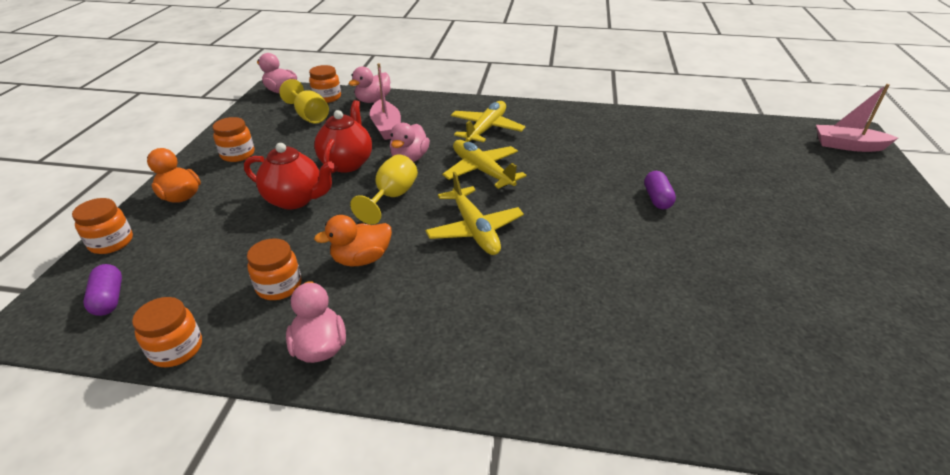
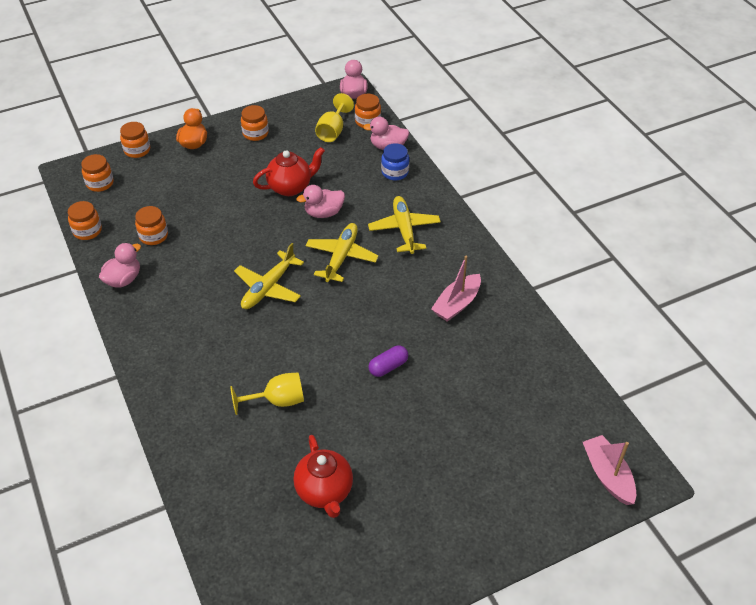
camera: 55 degrees right, 10 degrees up
(109, 299) = (100, 183): purple capsule -> orange jar
(295, 200) = (231, 191): red teapot -> red teapot (324, 491)
(361, 259) = (200, 254): orange duck -> none
(386, 127) = (355, 177): pink boat -> pink boat (457, 304)
(392, 197) = (271, 231): yellow goblet -> yellow goblet (277, 401)
(409, 108) = (395, 172): none -> blue jar
(486, 129) = (404, 230): yellow plane -> yellow plane turned 90 degrees counterclockwise

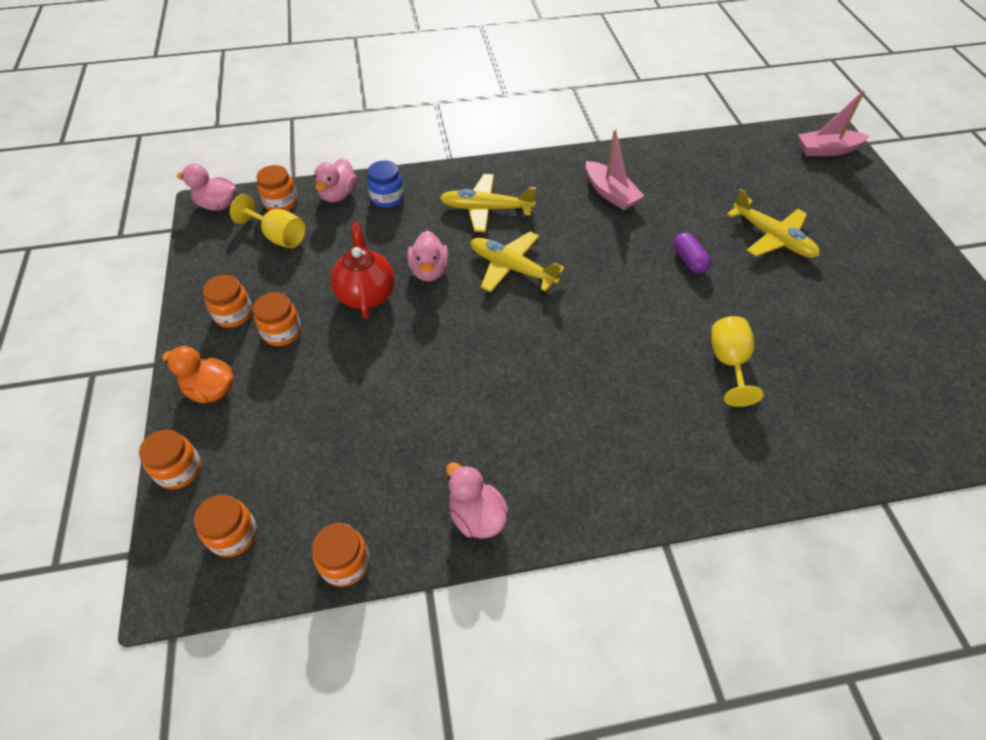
camera: 75 degrees left, 5 degrees up
(153, 236) = (396, 466): orange jar -> orange jar (282, 332)
(268, 287) = (542, 344): yellow plane -> yellow plane (772, 237)
(324, 491) = (856, 341): red teapot -> none

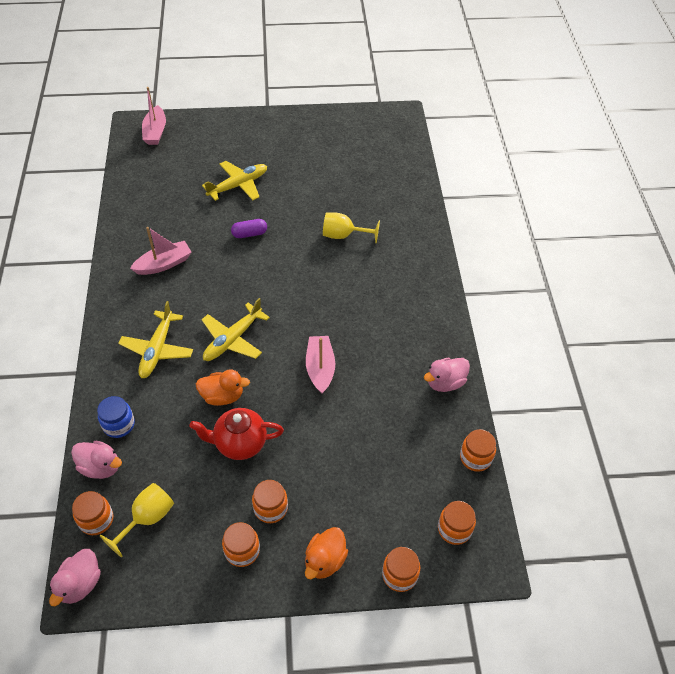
camera: 85 degrees left, 0 degrees up
(429, 271) = (222, 396): pink duck -> orange duck
(481, 358) = (320, 368): none -> pink boat

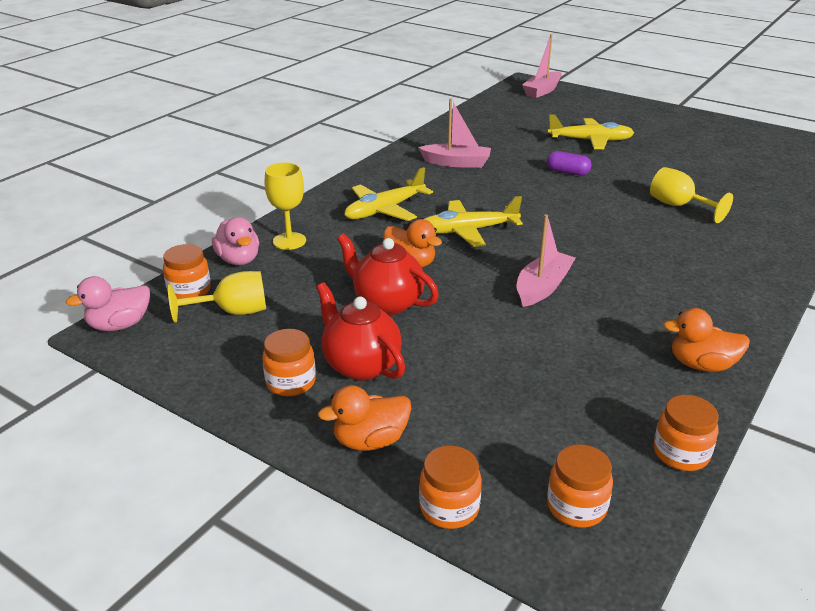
camera: 40 degrees right, 20 degrees down
(119, 425) = (289, 241): blue jar -> yellow goblet
(270, 508) = (361, 365): orange jar -> red teapot
(445, 382) = (701, 365): pink duck -> orange duck

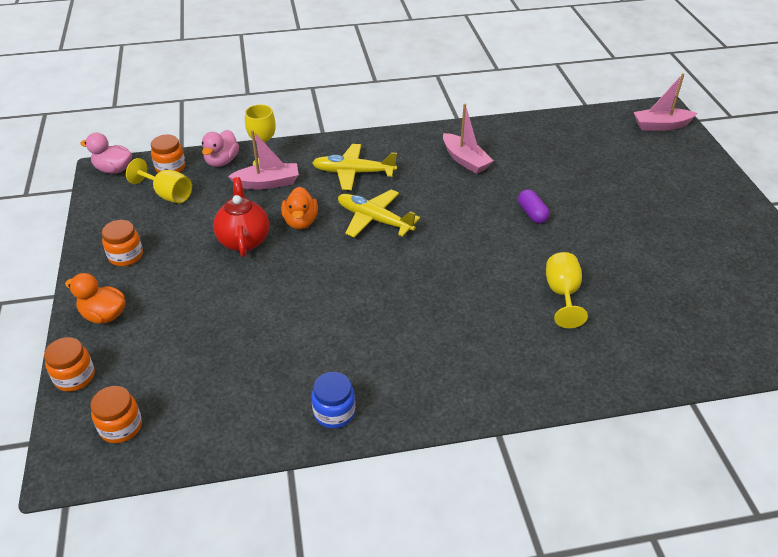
camera: 45 degrees right, 10 degrees up
(361, 365) = (168, 270): red teapot -> none
(542, 287) = (344, 291): pink boat -> pink boat (267, 183)
(590, 141) = (607, 195): yellow plane -> none
(681, 453) = (218, 448): orange jar -> none
(701, 365) = (334, 412): orange duck -> blue jar

